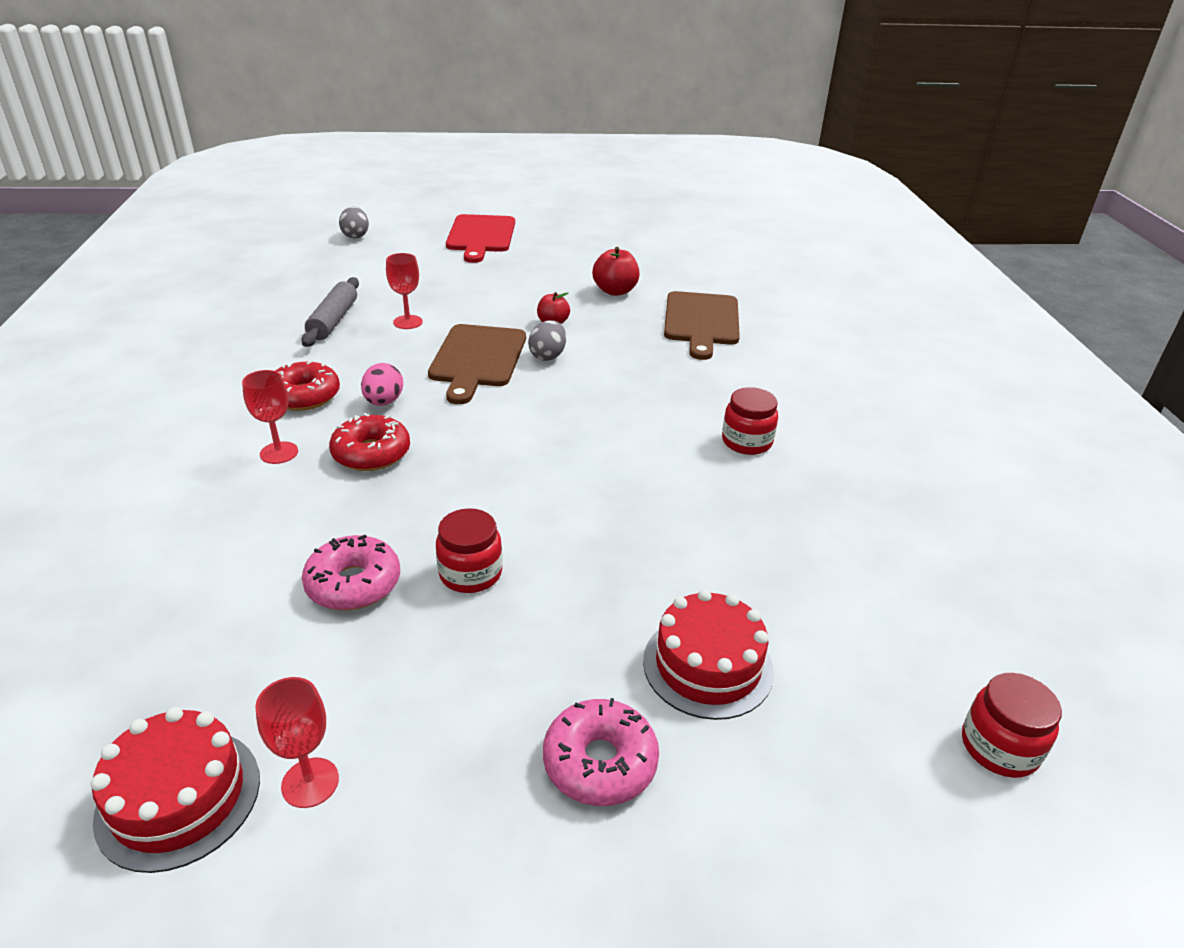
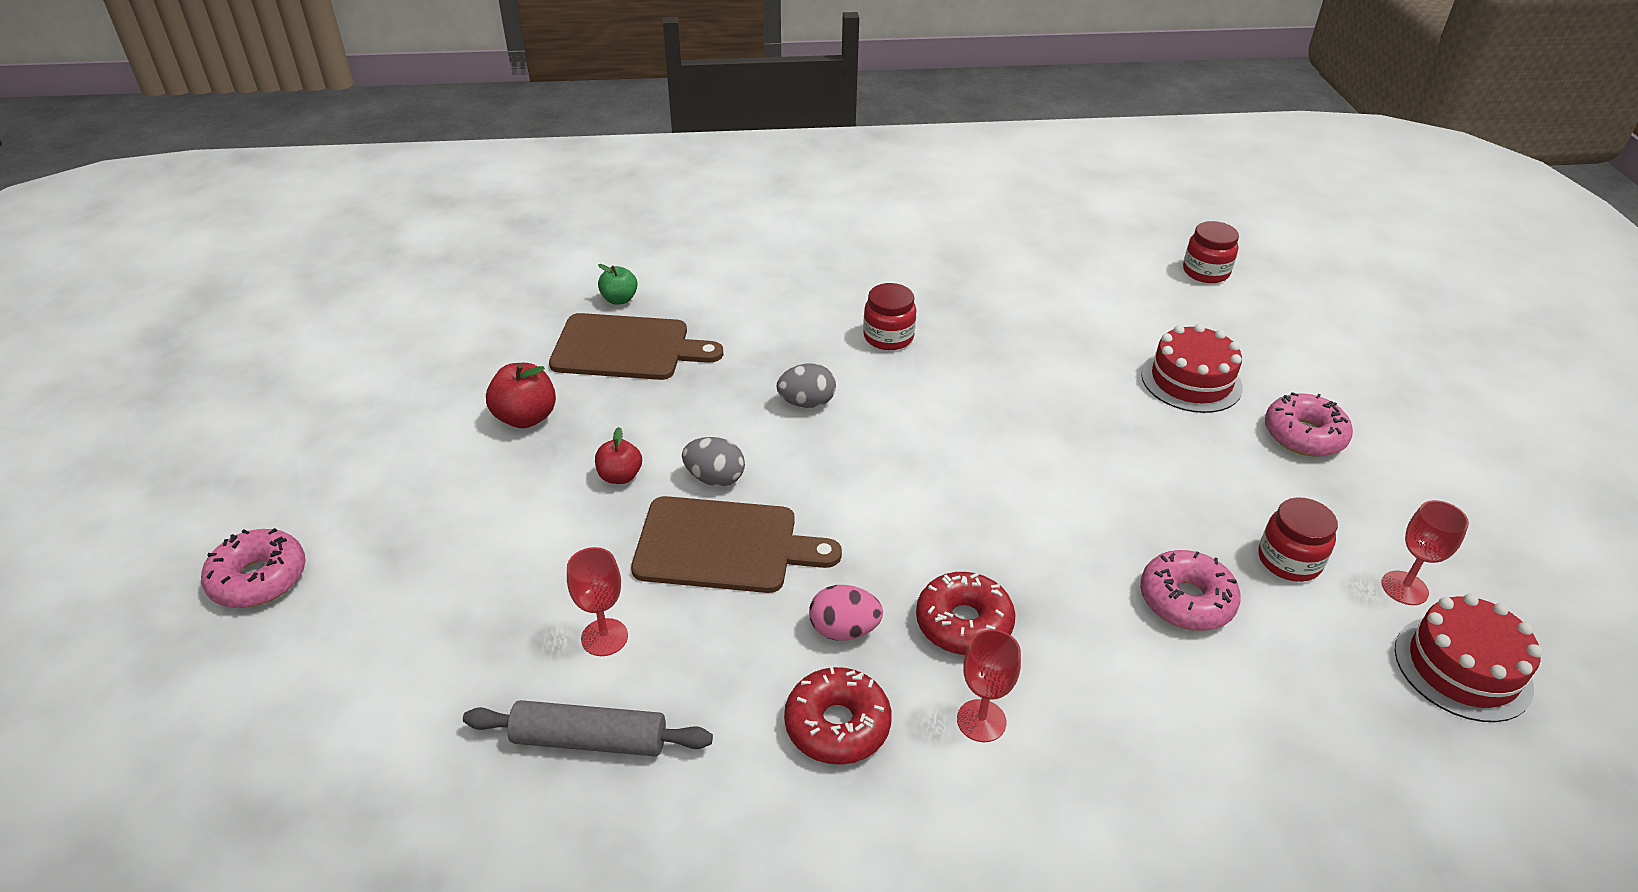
camera: 90 degrees left, 5 degrees up
(355, 236) = (182, 783): grey egg -> grey egg (806, 403)
(470, 573) = (1141, 517): red jar -> red jar (1289, 560)
(481, 236) = (259, 578): red cutting board -> pink donut
(766, 317) = (619, 299): none -> green apple

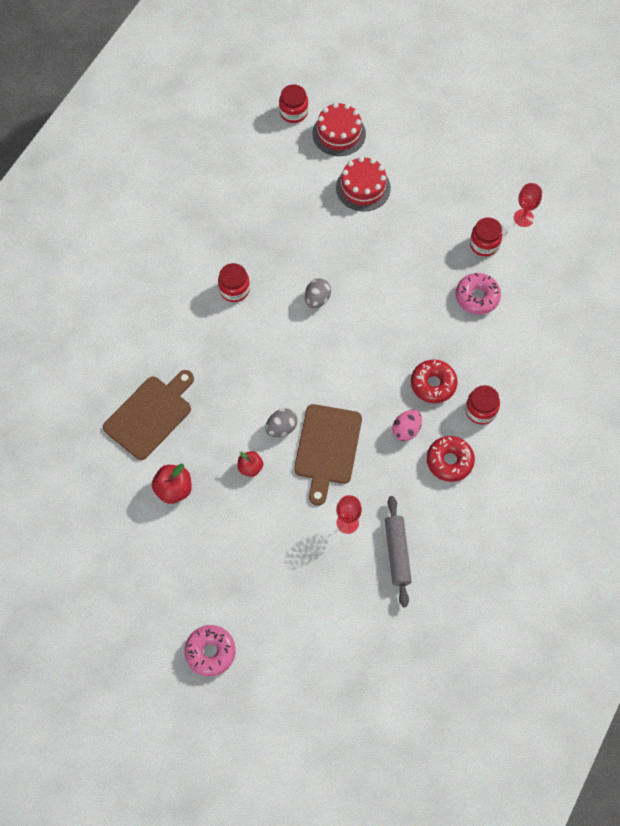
camera: 55 degrees left, 25 degrees up
(589, 740) = (397, 553): grey rolling pin -> grey rolling pin turned 45 degrees counterclockwise
(619, 299) = (102, 396): green apple -> none
(724, 546) = (327, 448): brown cutting board -> brown cutting board turned 150 degrees clockwise
(806, 403) = (257, 358): grey egg -> grey egg (317, 299)
(981, 721) = (481, 410): red goblet -> red jar
(1304, 435) = (427, 176): pink donut -> none
(1462, 667) = (566, 234): red cake -> red cake (339, 134)

